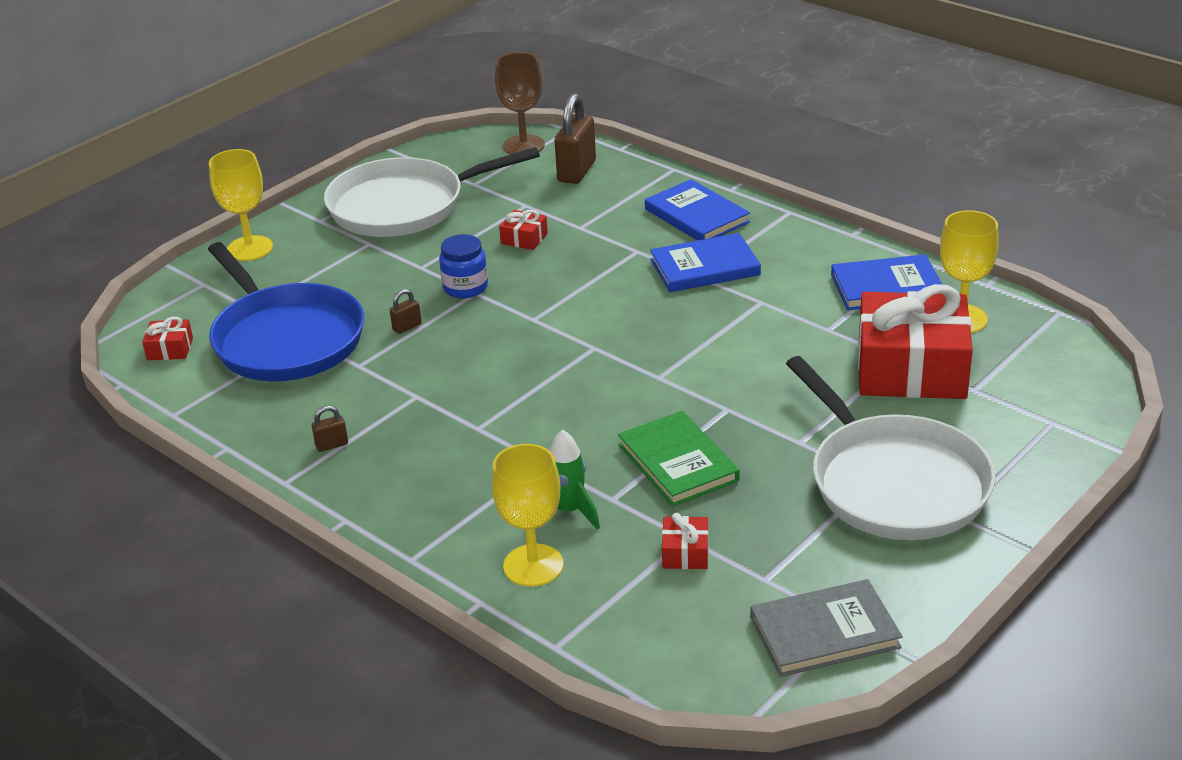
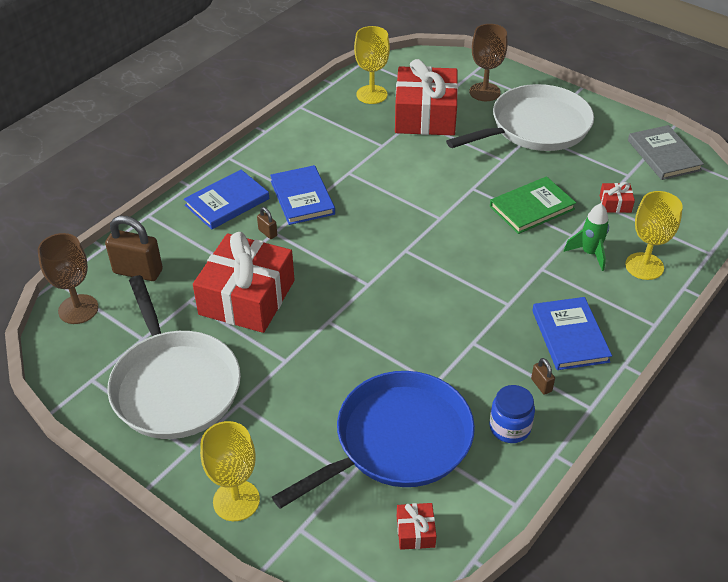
camera: 95 degrees left, 10 degrees up
(407, 327) = (379, 359): brown padlock -> brown padlock (267, 233)
(465, 287) = (321, 328): blue jar -> blue jar (510, 427)
(524, 238) = (247, 297): red gift -> red gift, size x2.48
(886, 287) = (334, 120): blue book -> blue book (570, 336)
(993, 432) = (484, 92): none -> brown goblet

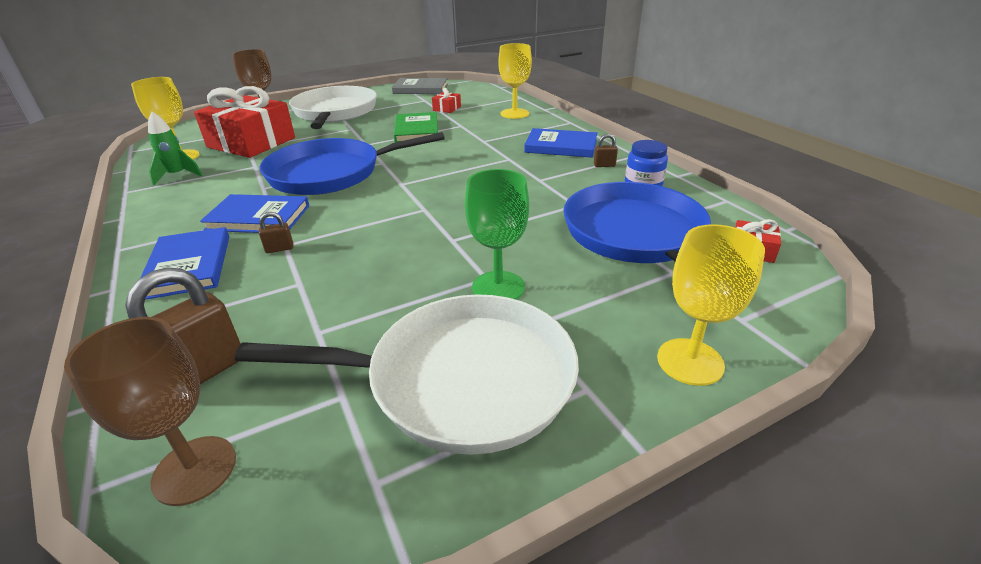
camera: 65 degrees left, 10 degrees down
(247, 297) = (363, 284): red gift -> none
(276, 371) = (498, 287): none -> green goblet
(397, 197) = (331, 173): none -> blue pan
(589, 253) = (485, 124): green rocket -> green rocket (178, 176)

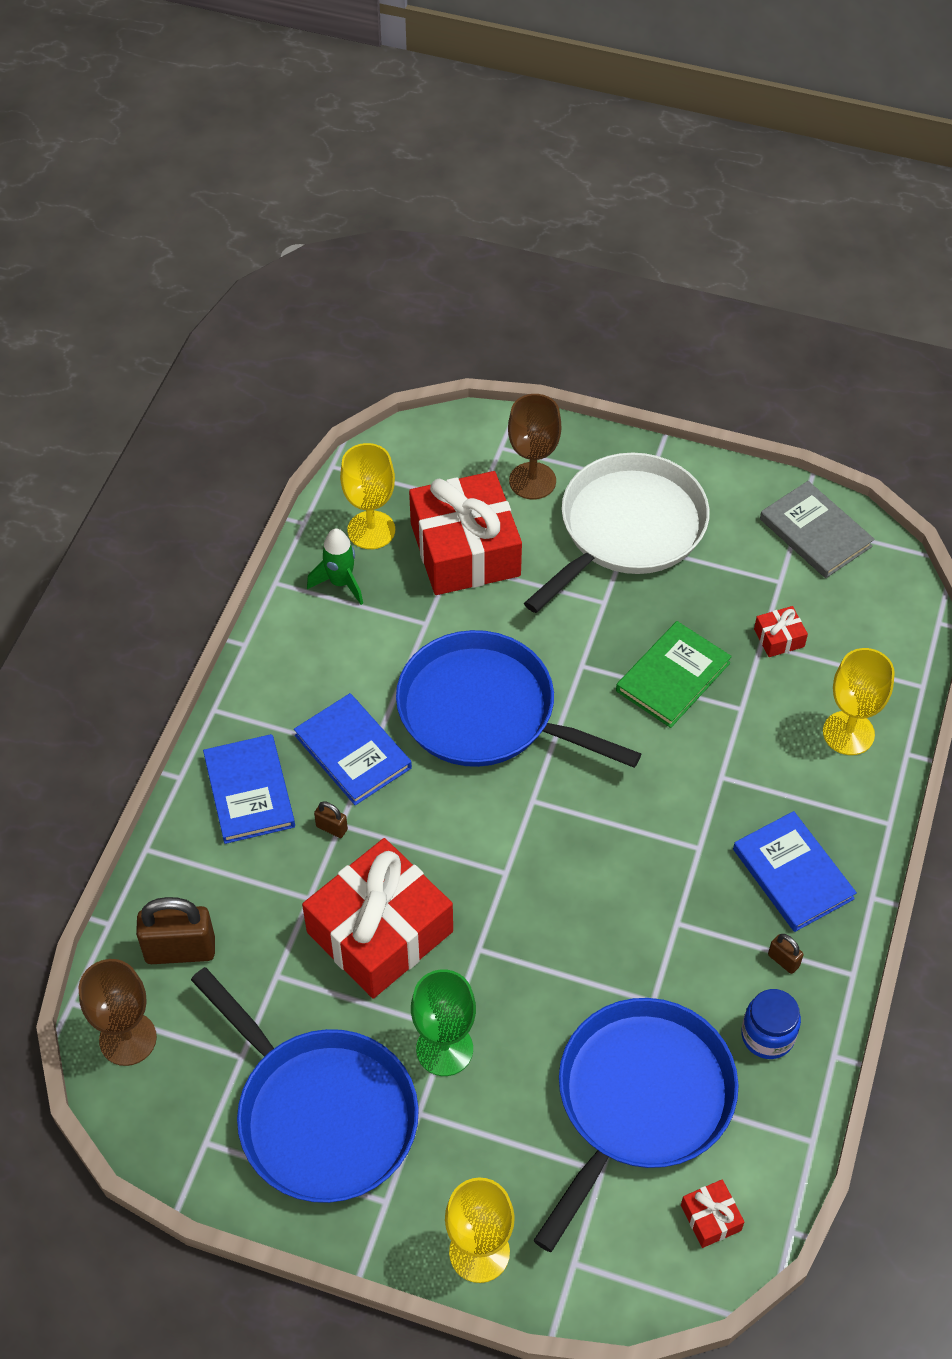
camera: 45 degrees right, 20 degrees up
(189, 266) = (249, 791): blue book -> blue book turned 45 degrees counterclockwise
(375, 268) = (380, 932): none -> red gift
(460, 379) = (320, 1114): white pan -> blue pan

